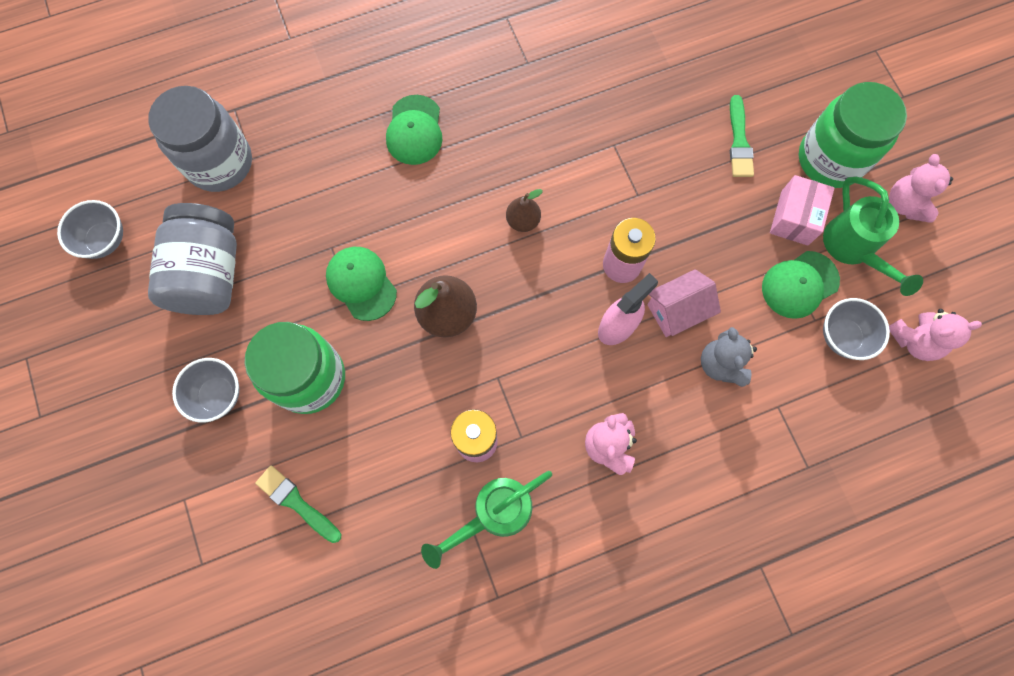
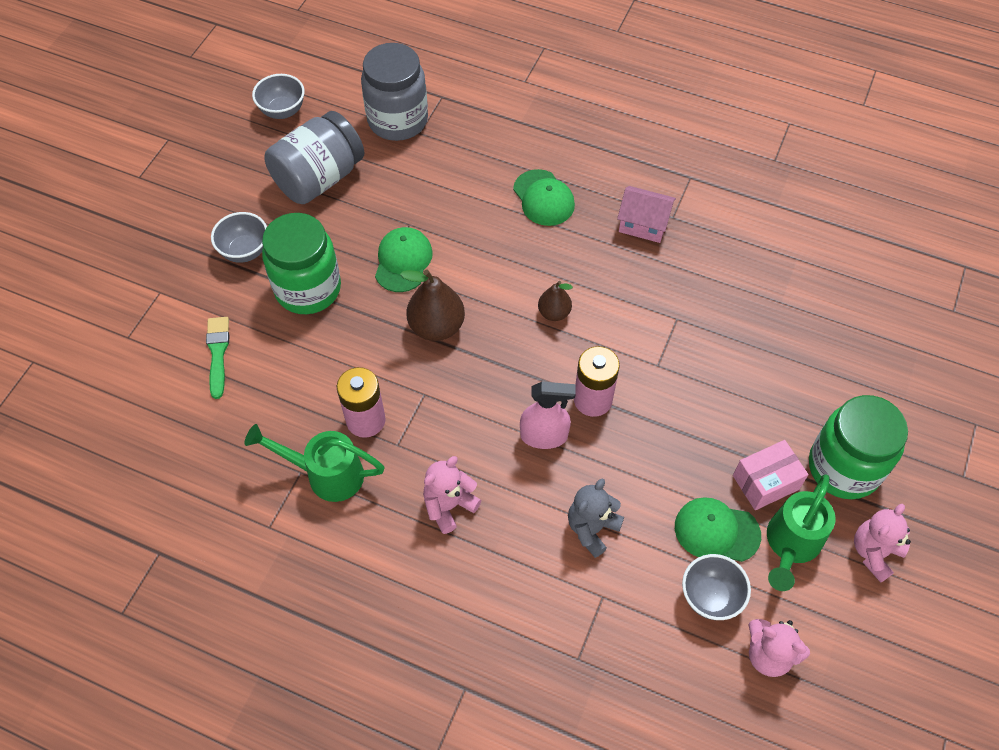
camera: 45 degrees right, 15 degrees down
(414, 130) = (543, 198): green cap -> green cap turned 75 degrees counterclockwise
(677, 310) = (599, 464): pink house -> pink house (643, 224)
(739, 141) = (779, 394): green brush -> none

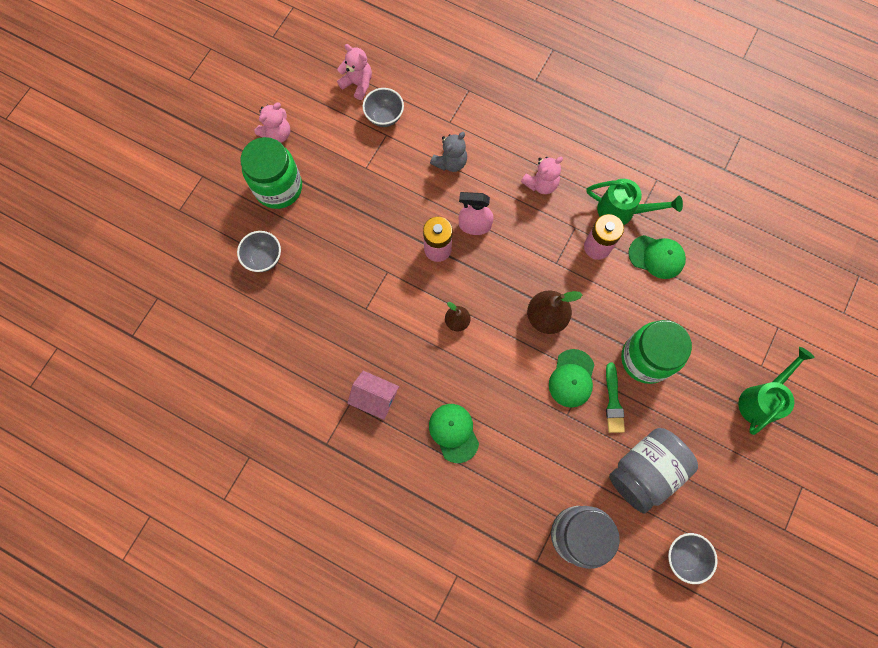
camera: 175 degrees left, 15 degrees up
(218, 353) = (708, 308): green brush -> green brush (613, 401)
(245, 251) = (699, 399): grey bowl -> grey bowl (264, 258)
(716, 531) = (372, 154): green cap -> green cap (657, 257)
(765, 482) = (332, 182): pink box -> none
(790, 545) = (328, 142): green watering can -> green watering can (761, 399)

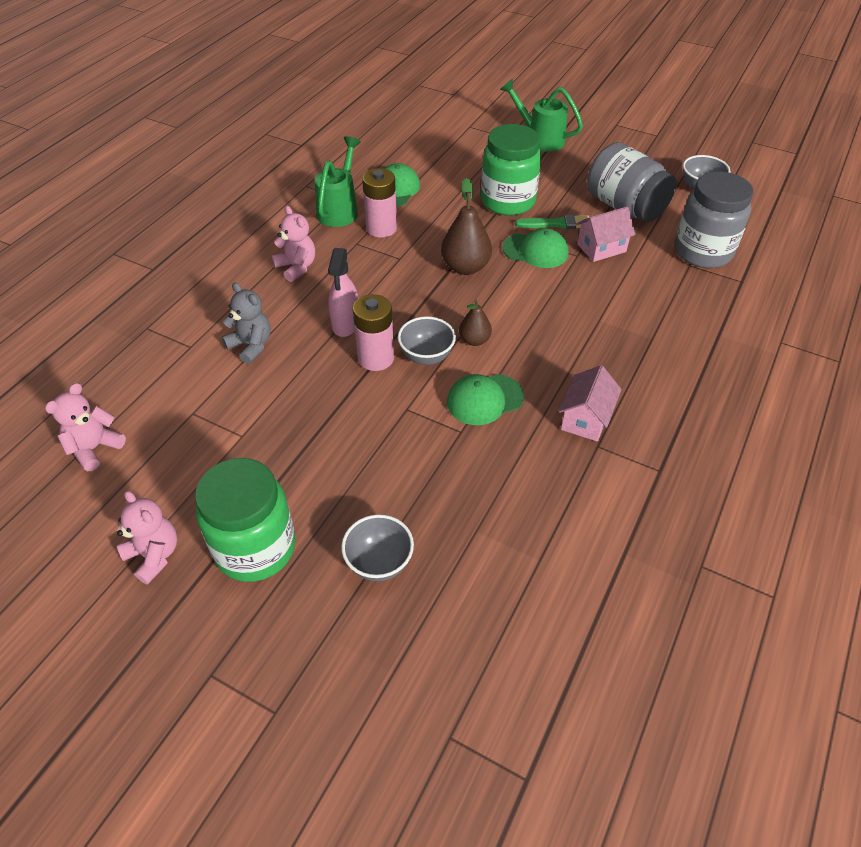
camera: 90 degrees left, 25 degrees down
(384, 117) = (162, 415): grey bowl -> grey bowl (426, 356)
(453, 432) = (615, 344): green cap -> green cap (484, 399)
(579, 438) = (601, 248): none -> pink house

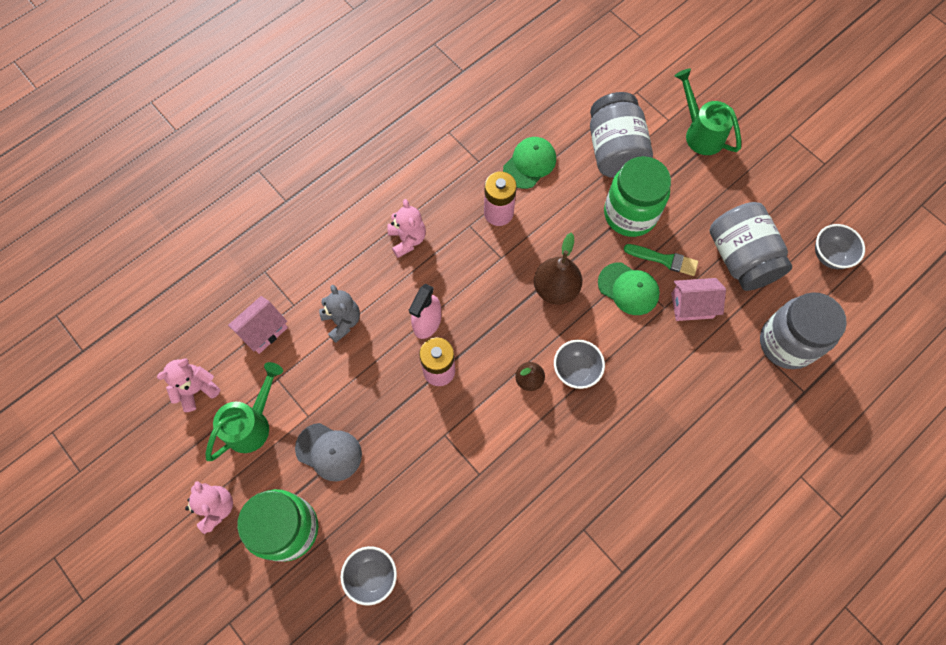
camera: 20 degrees right, 20 degrees up
(279, 460) = (329, 452): none -> grey cap
(340, 209) = (469, 175): green watering can -> green watering can (252, 423)
(426, 356) = (481, 384): grey bowl -> grey bowl (576, 370)
(470, 165) = (614, 151): none -> grey jar
(484, 399) = (511, 448): green cap -> none
(585, 419) = (586, 498): pink house -> pink house (263, 330)

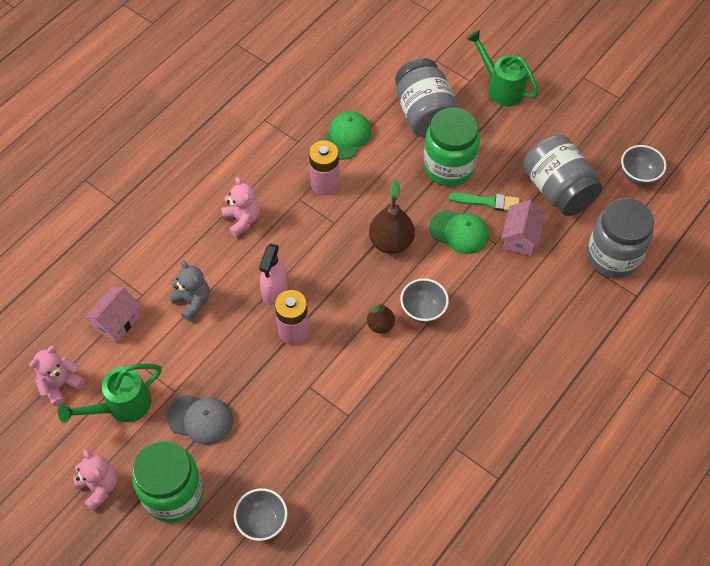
camera: 10 degrees left, 10 degrees down
(252, 423) = (121, 406): green watering can -> green watering can turned 150 degrees counterclockwise
(692, 305) = (520, 238): pink house -> pink house turned 60 degrees counterclockwise

